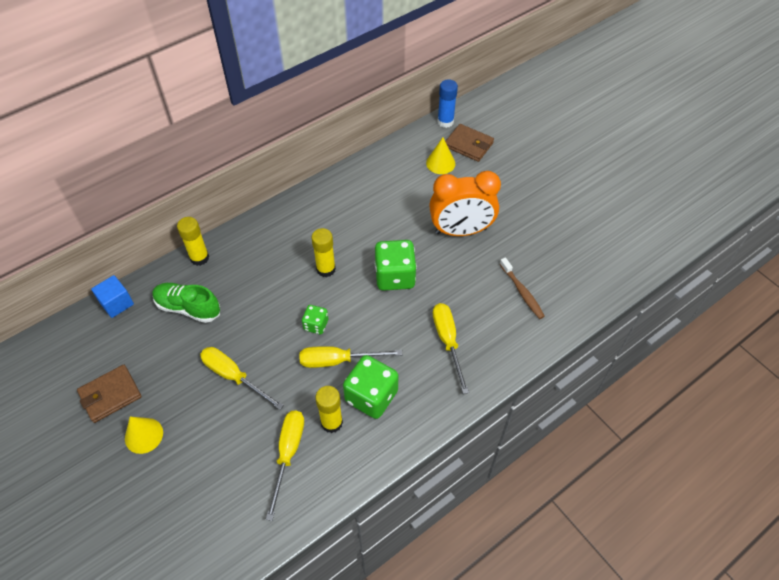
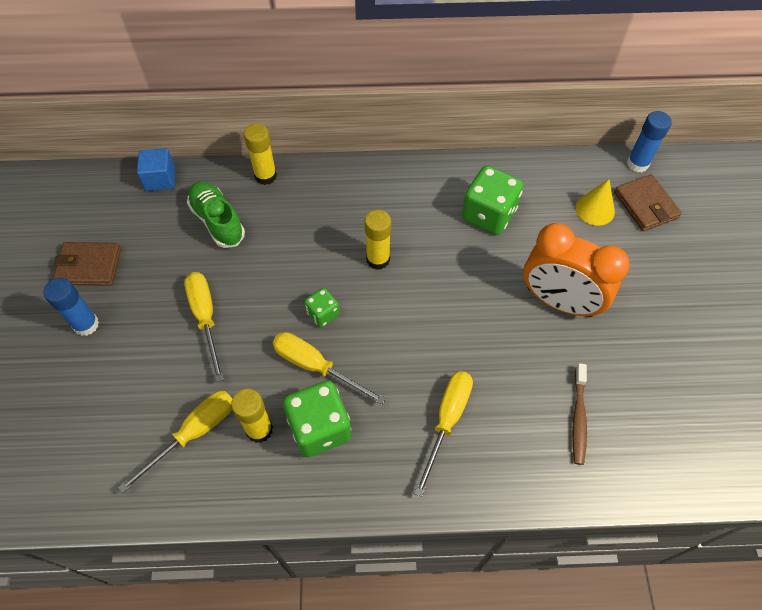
camera: 35 degrees right, 5 degrees up
(144, 435) = (86, 324): yellow cone -> blue glue stick
(395, 276) = (444, 310): green dice -> green dice (488, 214)

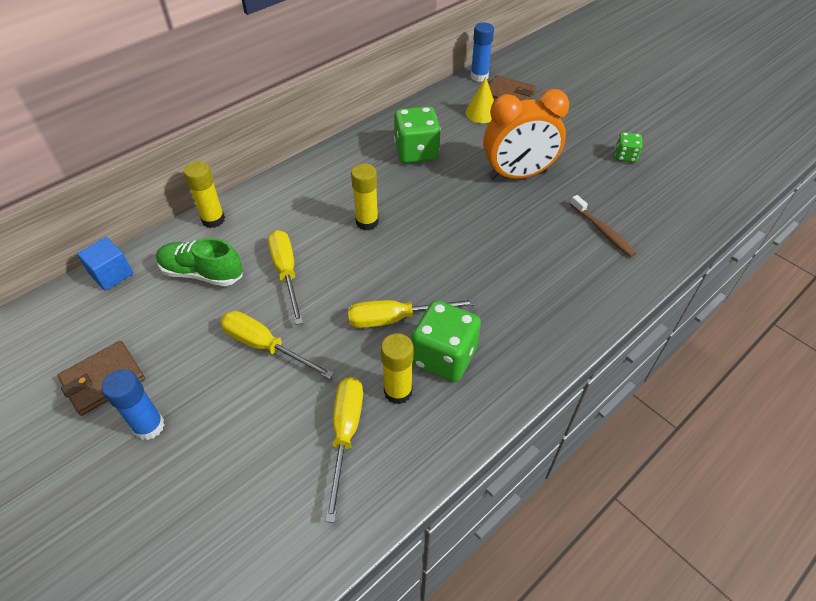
camera: 40 degrees left, 10 degrees down
(323, 314) = (363, 281): green dice -> green dice (625, 156)
(447, 421) = (527, 289): yellow screwdriver -> yellow screwdriver (286, 273)

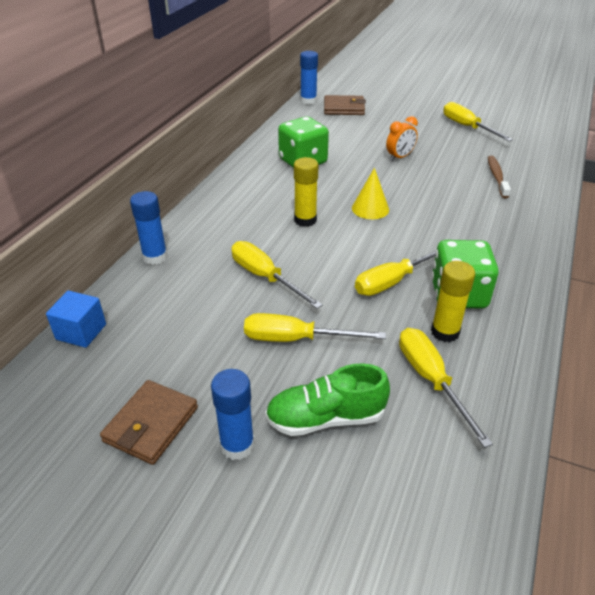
camera: 25 degrees left, 10 degrees down
(202, 273) = (181, 302): green shoe -> green shoe (325, 418)
(213, 220) = (155, 257): yellow glue stick -> blue glue stick
(481, 113) = (333, 124): yellow cone -> yellow cone (370, 208)
(518, 175) = (400, 157): orange clock -> orange clock, size x0.49
(603, 231) = (496, 177): brown toothbrush -> brown toothbrush turned 120 degrees counterclockwise
(625, 156) = (467, 127): green dice -> yellow screwdriver

